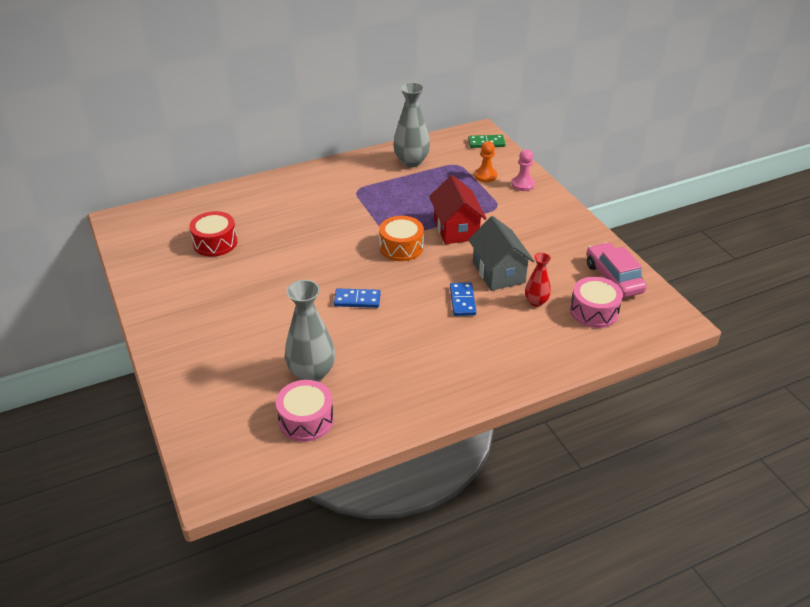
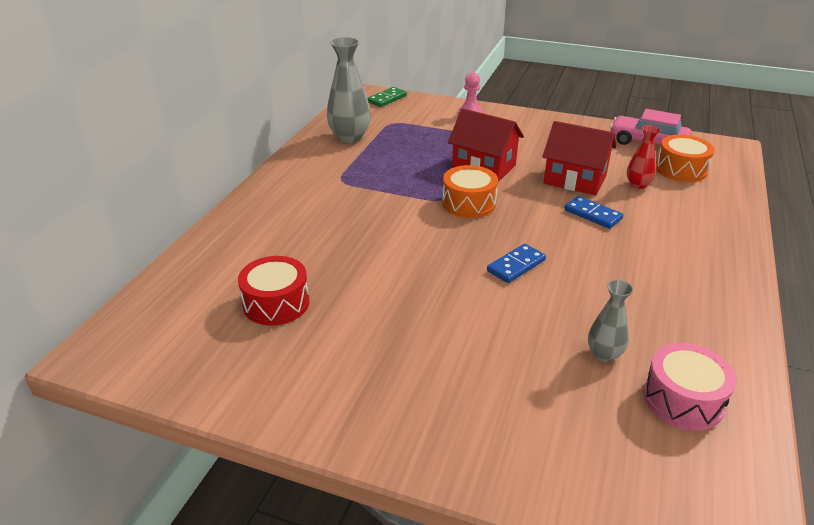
camera: 45 degrees left, 5 degrees down
(312, 373) = (604, 354): grey vase -> grey vase, size x0.57
(485, 176) = (431, 120): orange pawn -> none
(498, 272) = (574, 180): grey house -> red house
(594, 311) = (681, 169): pink drum -> orange drum

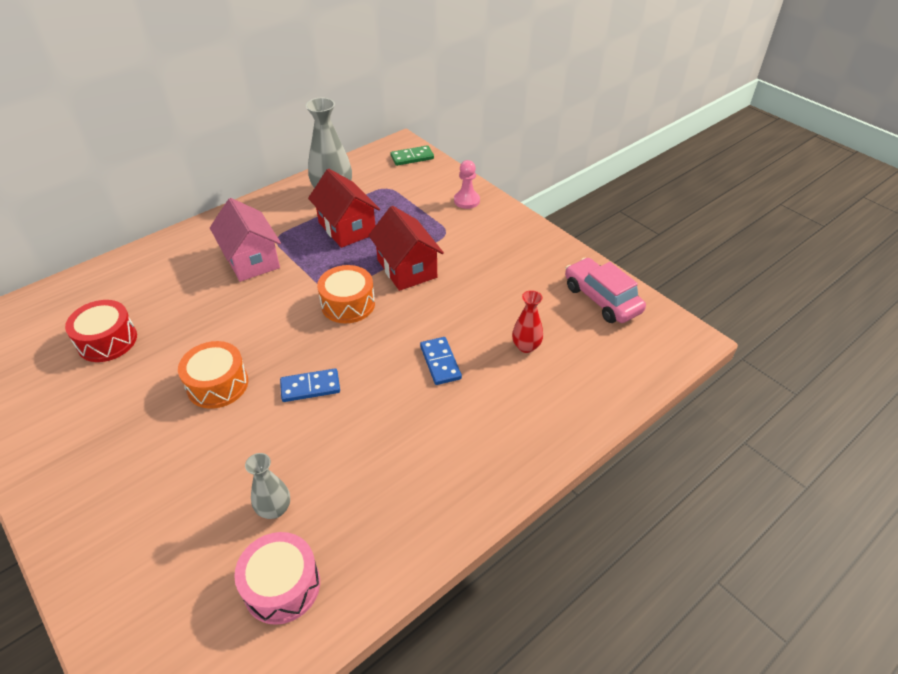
camera: 30 degrees right, 10 degrees up
(339, 201) = (251, 260): none -> pink house
(574, 180) = (471, 316): red house -> red house (347, 228)
(681, 169) = (594, 346): orange drum -> orange drum (217, 384)

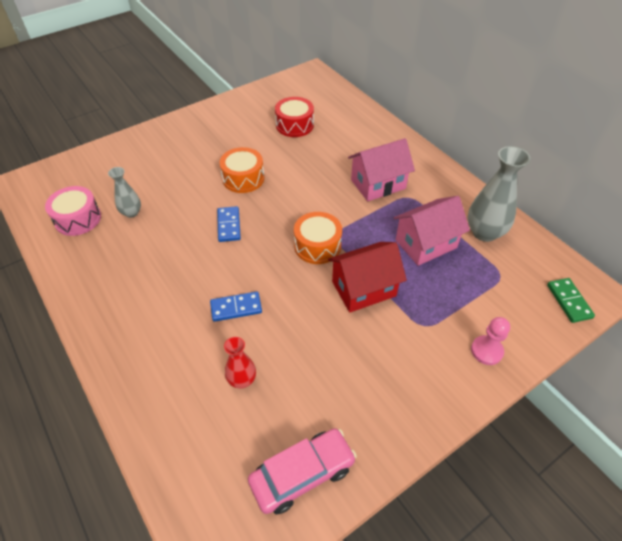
camera: 95 degrees right, 5 degrees up
(347, 228) = (426, 244): red house -> pink house

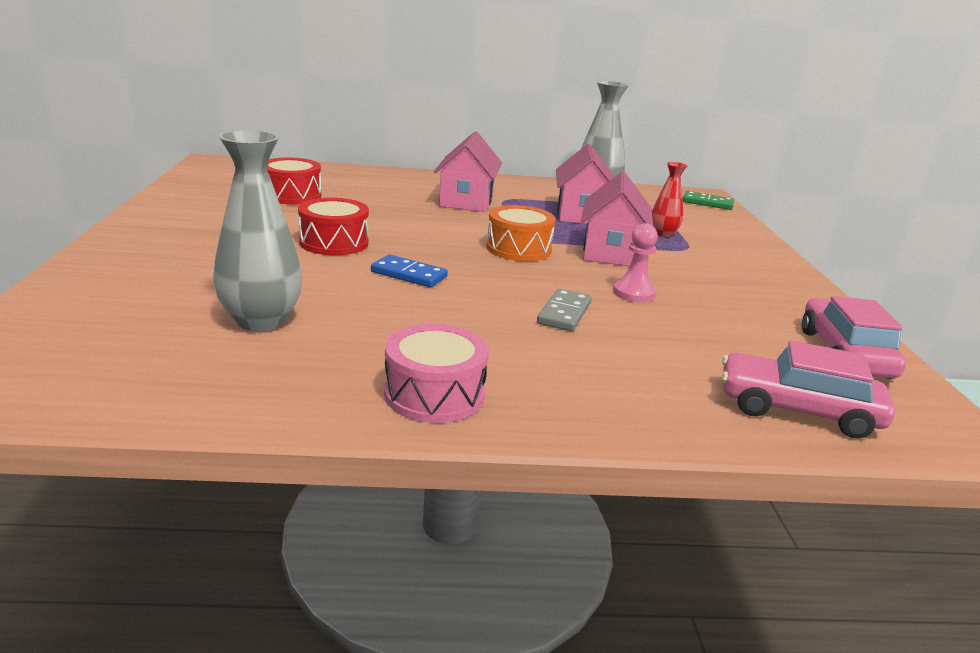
camera: 60 degrees left, 25 degrees down
(78, 219) = (186, 364): pink drum -> pink drum (434, 394)
(131, 212) = (261, 320): grey vase -> grey vase, size x1.77
(192, 461) = (797, 410): none -> pink car
(236, 308) = (564, 313): blue domino -> grey domino
(242, 380) = (687, 344): red vase -> red vase (663, 233)
(243, 178) = (334, 242): orange drum -> red drum
(364, 289) = (611, 252): red house -> pink house
(486, 351) = (738, 240): pink pawn -> pink pawn (633, 293)

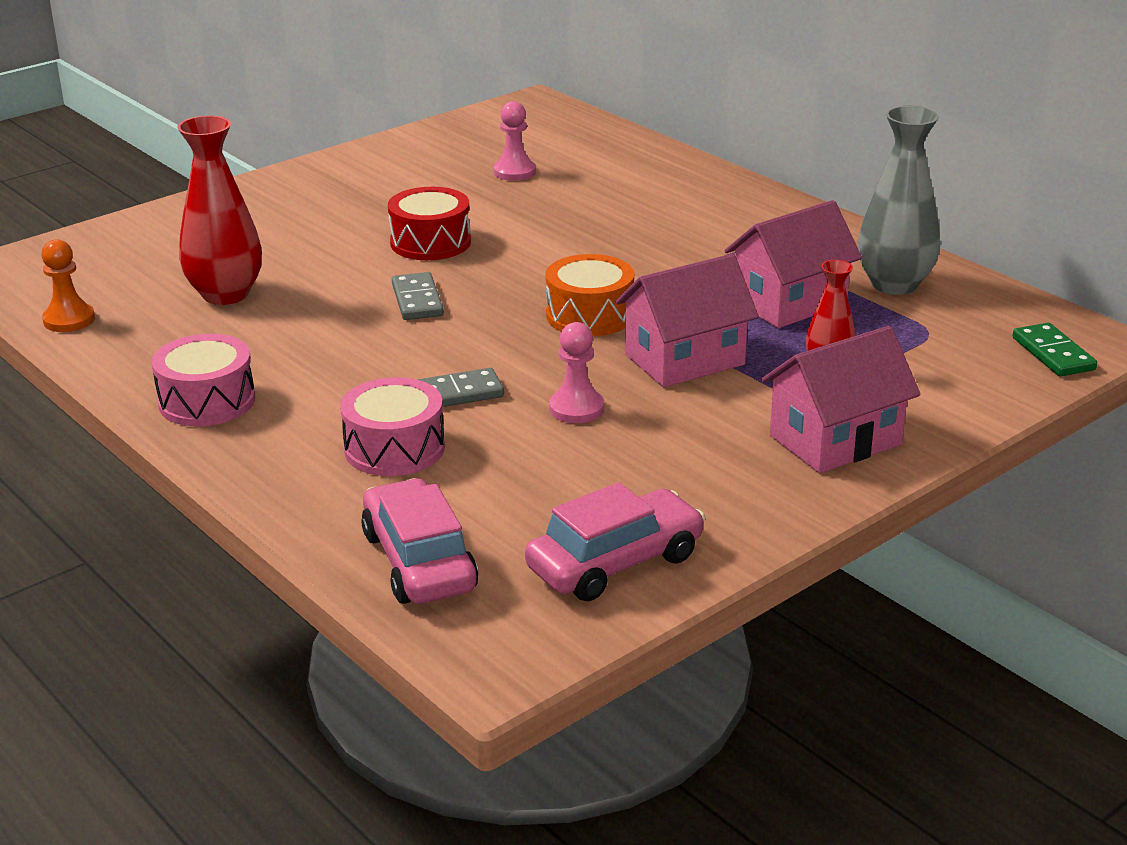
camera: 55 degrees right, 5 degrees up
(151, 396) = (69, 320): none -> orange pawn
(261, 320) = (225, 294): grey vase -> red vase
(291, 195) = (514, 172): red drum -> pink pawn
(409, 274) = (417, 300): blue domino -> grey domino
(466, 201) = (689, 237): pink house -> pink house (835, 440)
(617, 358) = (394, 448): none -> pink drum

